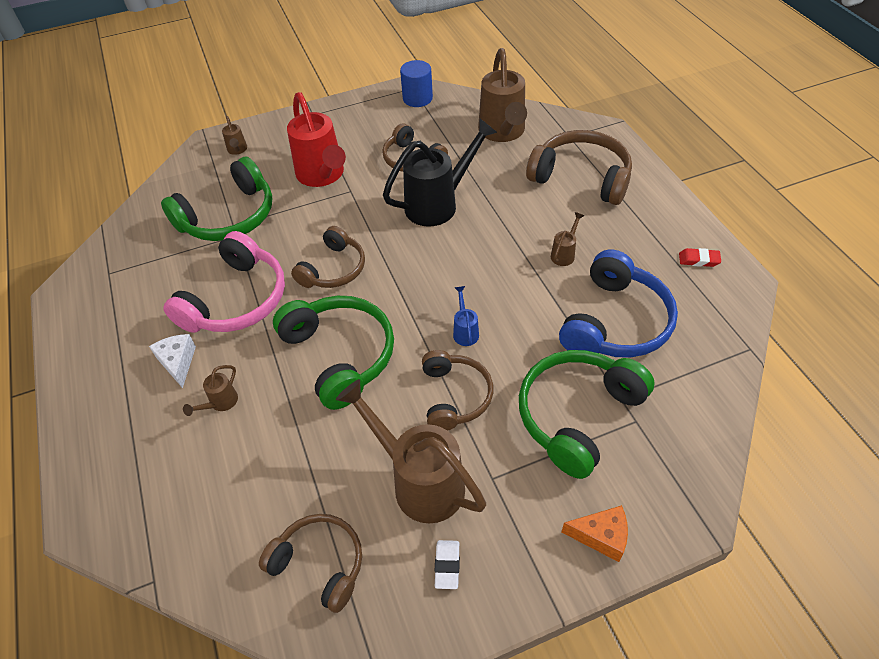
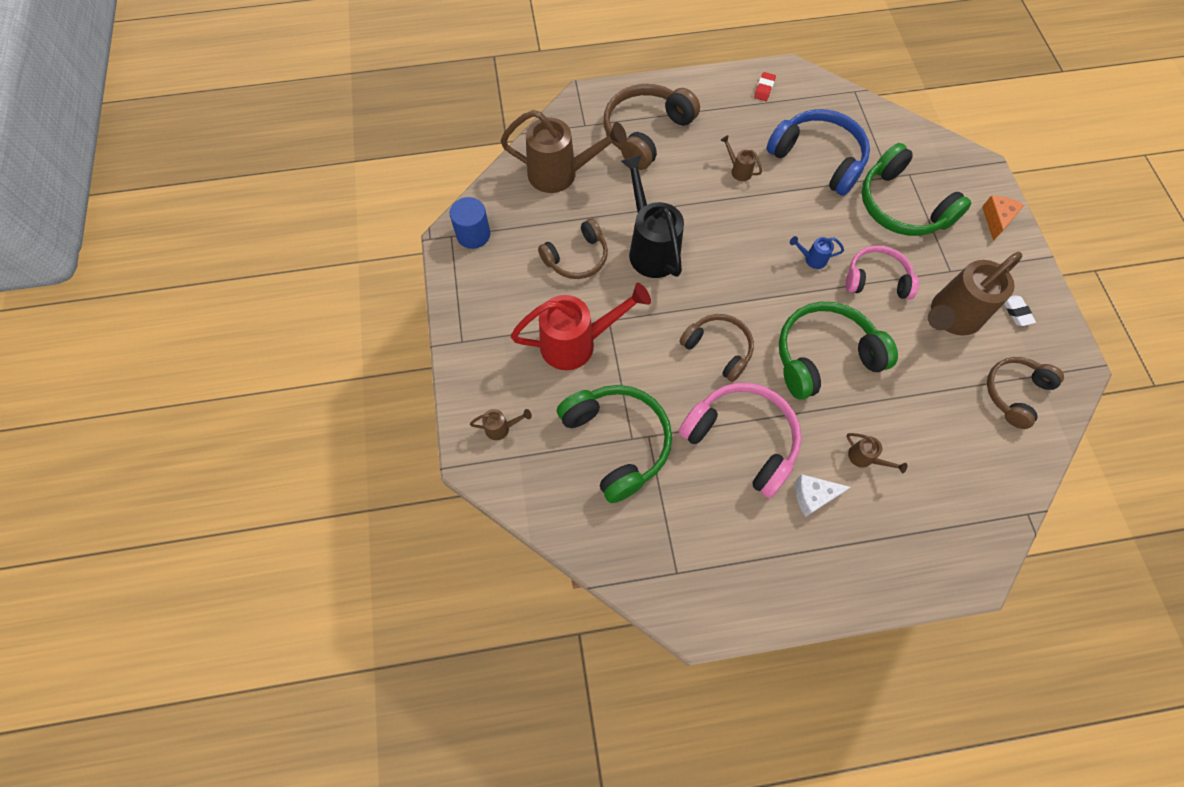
camera: 80 degrees left, 15 degrees up
(447, 565) = (1016, 312): white eraser -> white eraser turned 60 degrees clockwise
(455, 396) = (876, 279): brown headphones -> pink headphones

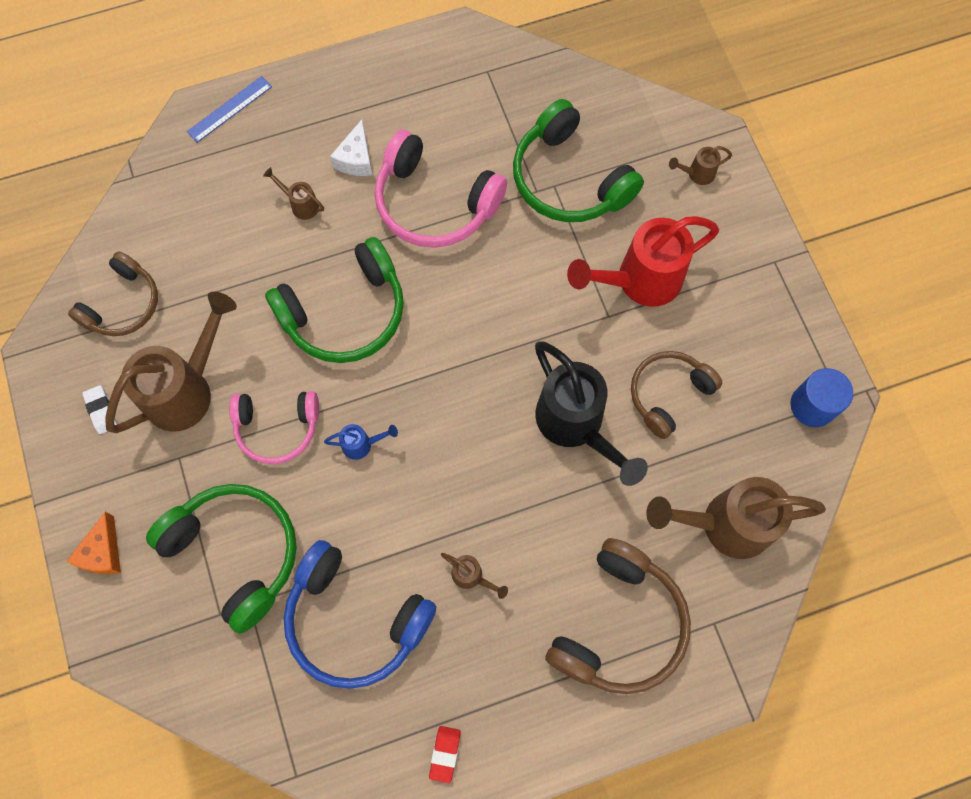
camera: 170 degrees right, 5 degrees up
(718, 349) = (471, 301): brown headphones -> none
(813, 496) = (356, 159): white cheese -> white cheese turned 120 degrees clockwise
(941, 573) = (229, 109): none -> blue ruler

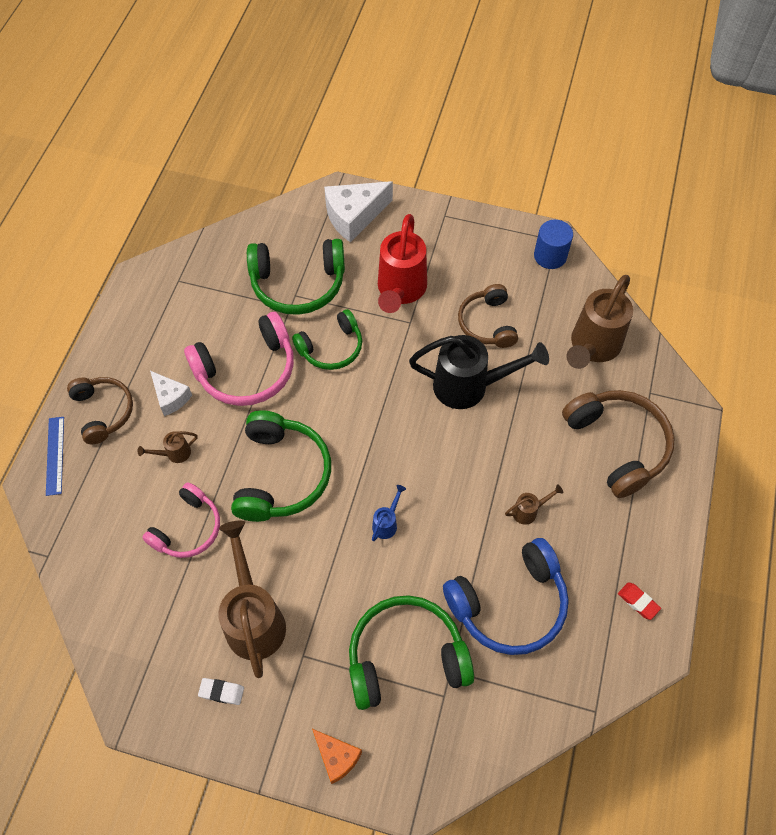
camera: 55 degrees left, 10 degrees down
(123, 304) = (147, 625): brown headphones -> brown headphones (103, 412)
(277, 428) = (332, 572): pink headphones -> pink headphones (188, 529)
(519, 262) = (331, 348): none -> green headphones
(696, 174) = (354, 216): brown watering can -> white cheese

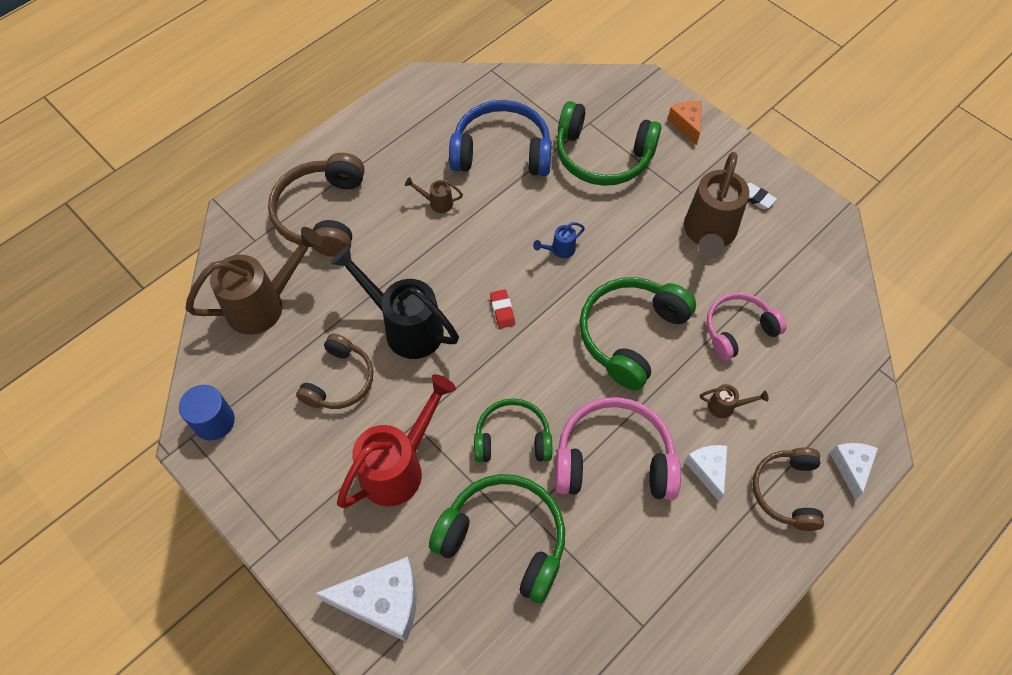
camera: 150 degrees left, 0 degrees up
(55, 455) = (851, 467): blue ruler -> white cheese
(638, 602) = (407, 110): red eraser -> red eraser (502, 310)

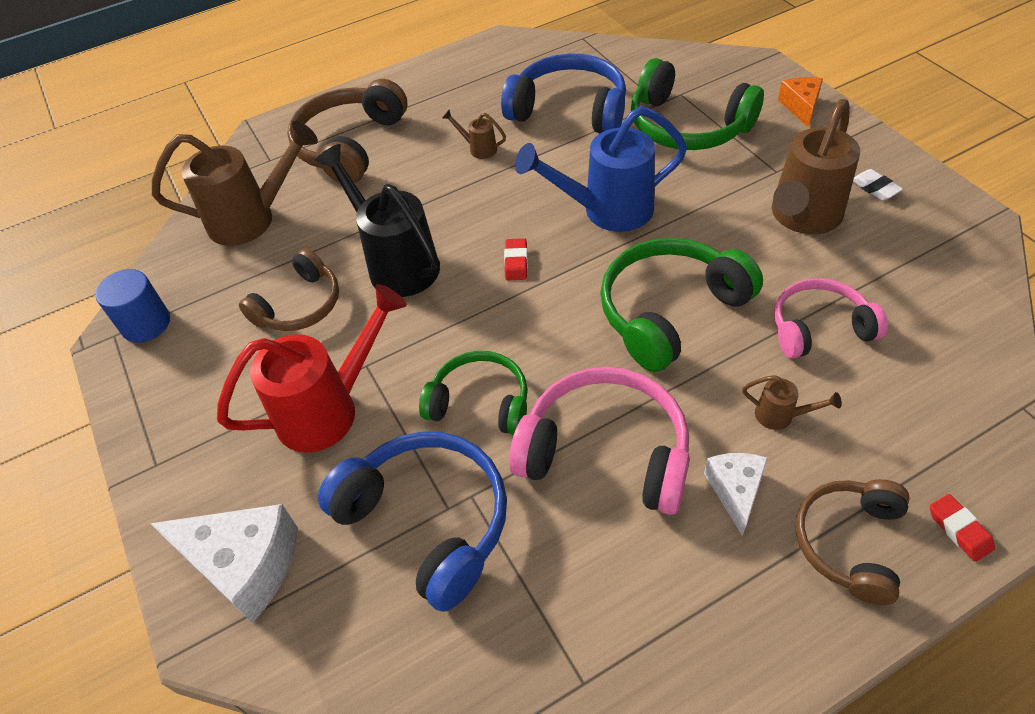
camera: 20 degrees right, 10 degrees down
(504, 539) = (428, 521): green headphones -> blue headphones
(559, 250) = (606, 211): blue watering can -> blue watering can, size x2.32
(851, 467) = (959, 530): white cheese -> red eraser

